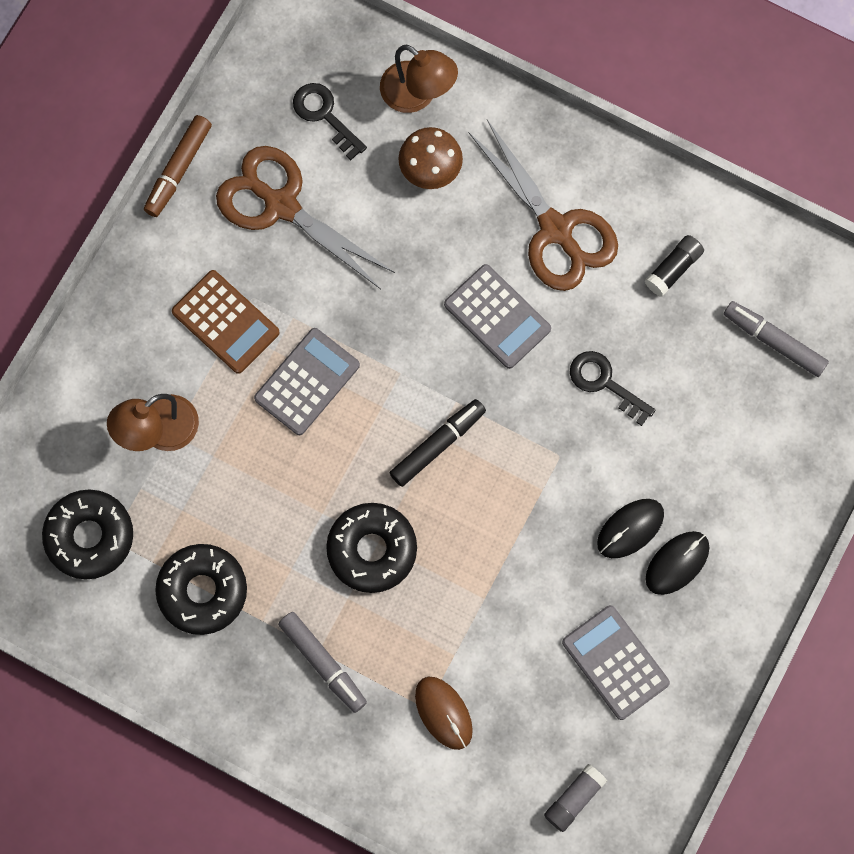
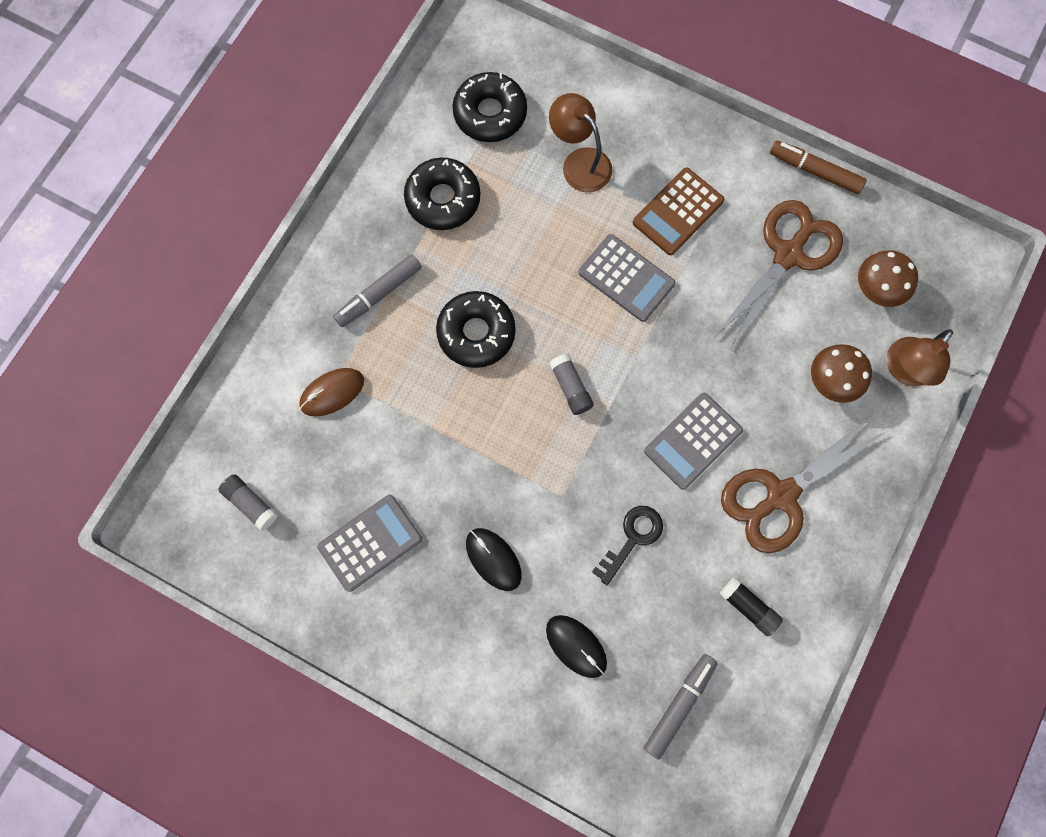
camera: 90 degrees right, 0 degrees up
(324, 115) = (876, 290): black key -> brown mushroom
(437, 445) = (570, 387): black marker -> grey glue stick
(677, 563) = (460, 602): black mouse -> black mouse (576, 646)

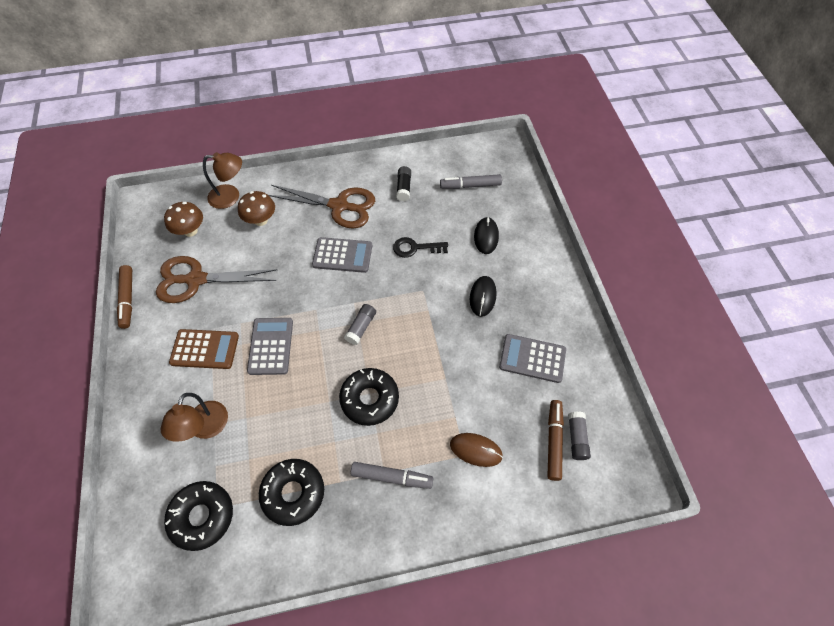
camera: 130 degrees left, 15 degrees down
(269, 477) = (553, 442): none -> brown marker

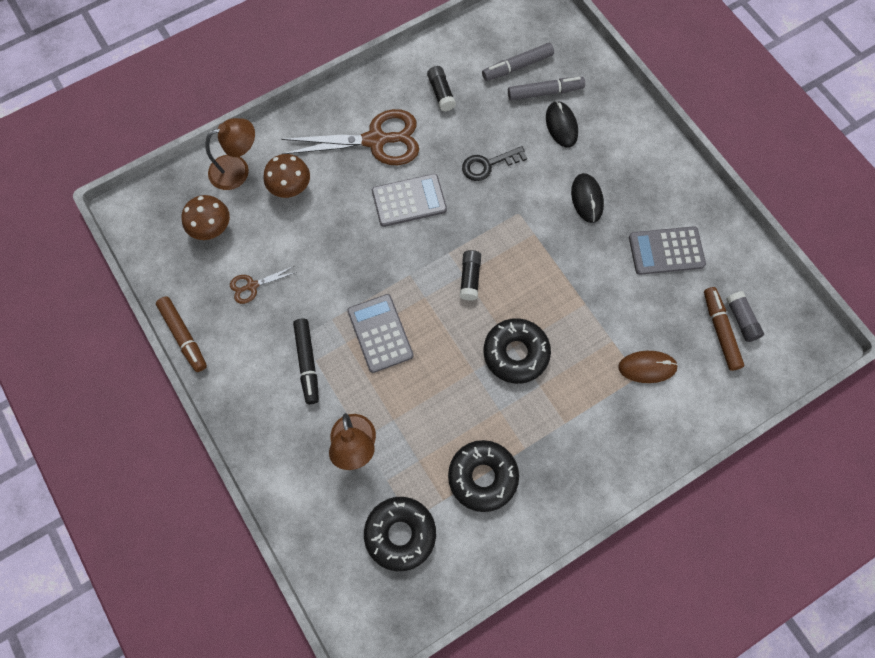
camera: 20 degrees left, 10 degrees up
(196, 279) = (252, 286): brown scissors -> brown scissors, size x0.46
(205, 349) = (307, 362): brown calculator -> black marker
(361, 327) = (470, 278): grey glue stick -> black glue stick
(391, 477) = (574, 425): grey marker -> grey marker (544, 92)

